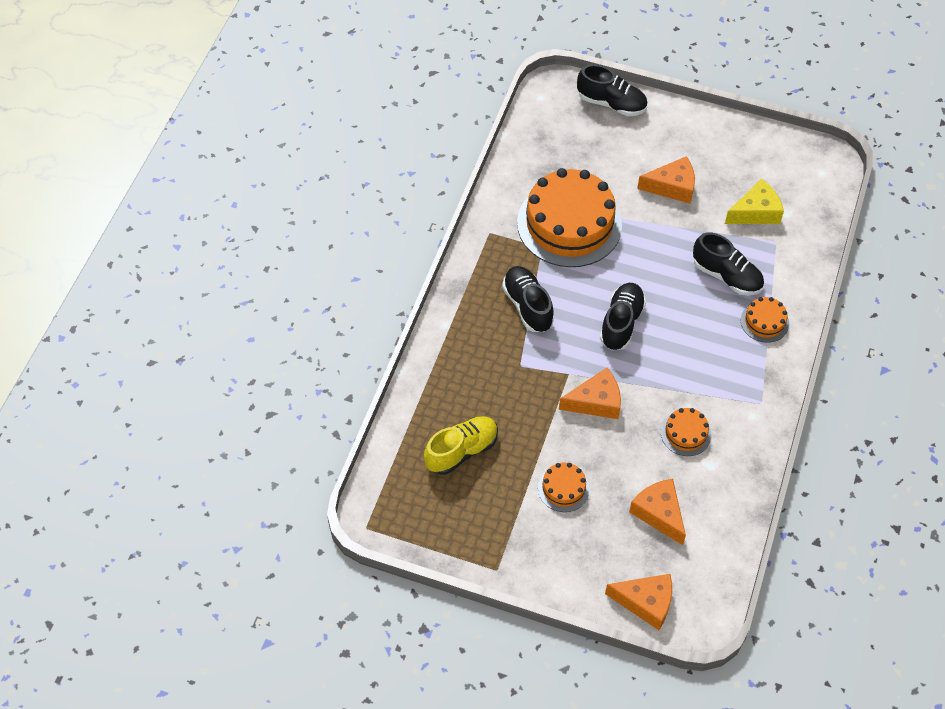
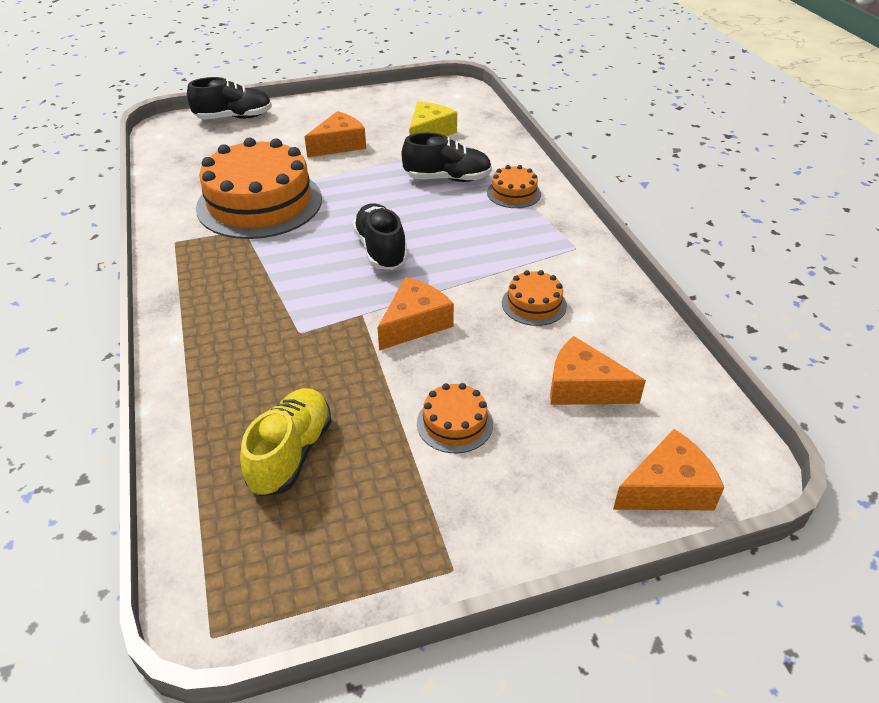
camera: 35 degrees left, 15 degrees down
(527, 306) = (266, 279): black shoe -> none

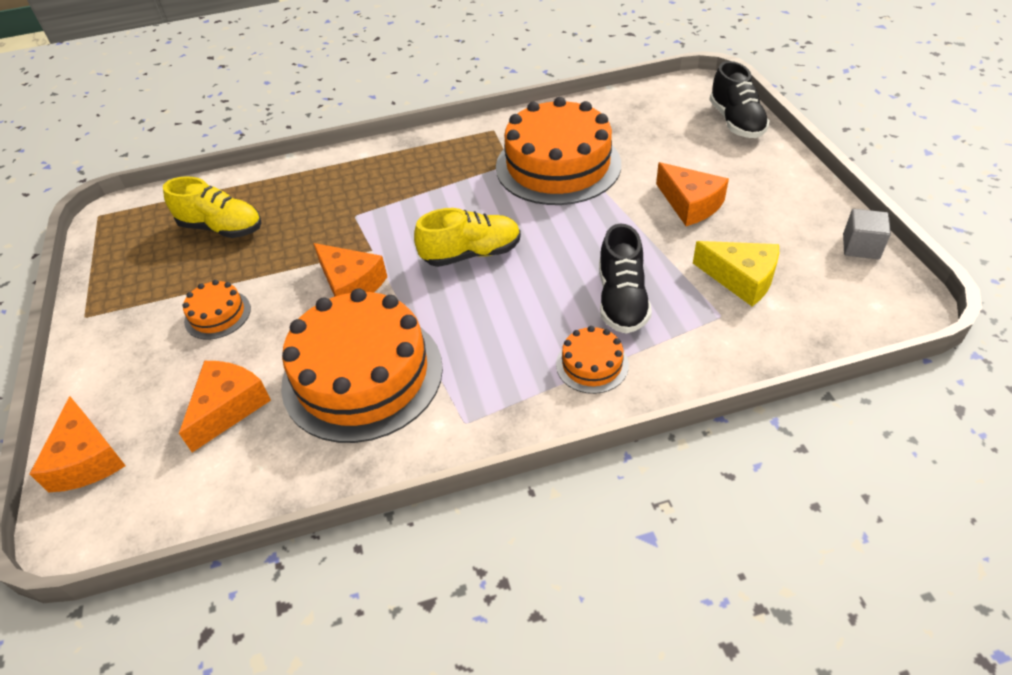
camera: 95 degrees right, 5 degrees up
(380, 250) = (471, 254): black shoe -> yellow shoe
(402, 92) = (861, 247): none -> grey cube
(534, 304) = (362, 375): orange cake -> orange cake, size x2.25

